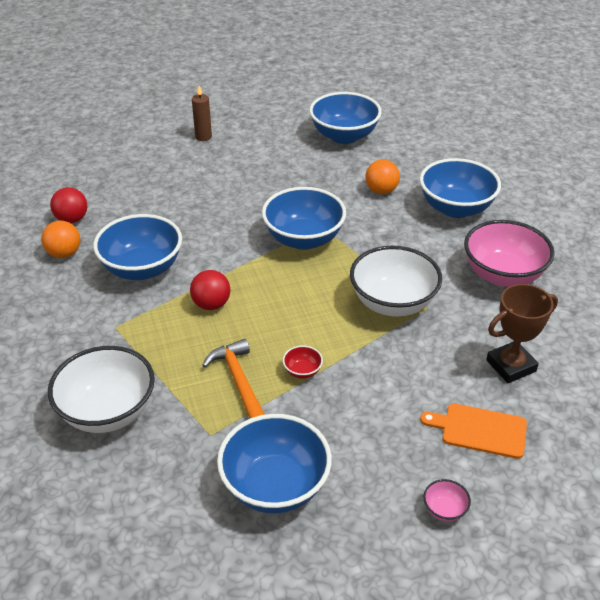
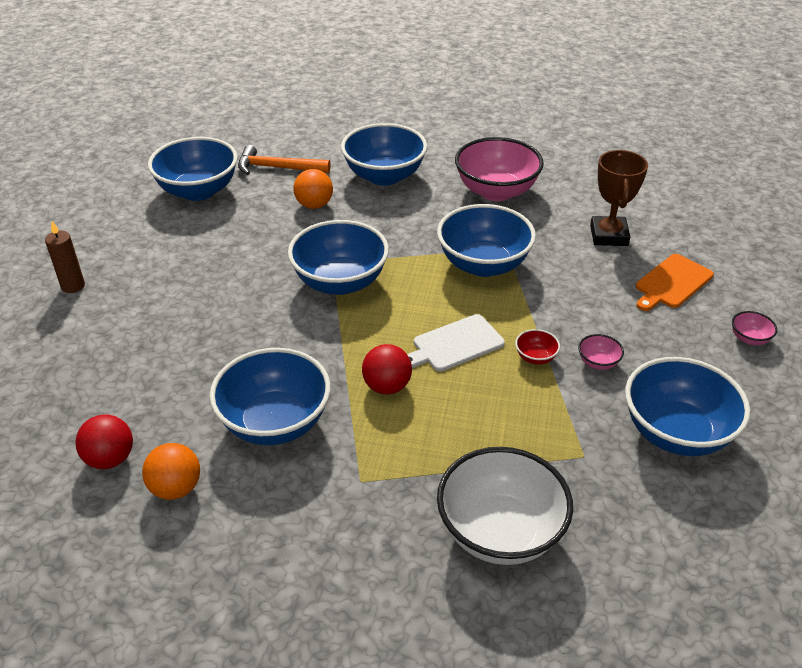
camera: 60 degrees left, 0 degrees up
(239, 382) = (522, 407): orange hammer -> orange hammer (277, 168)
(282, 322) = (455, 344): none -> white cutting board
(325, 411) = (598, 362): none -> pink bowl
(393, 303) = (483, 264): white bowl -> blue bowl

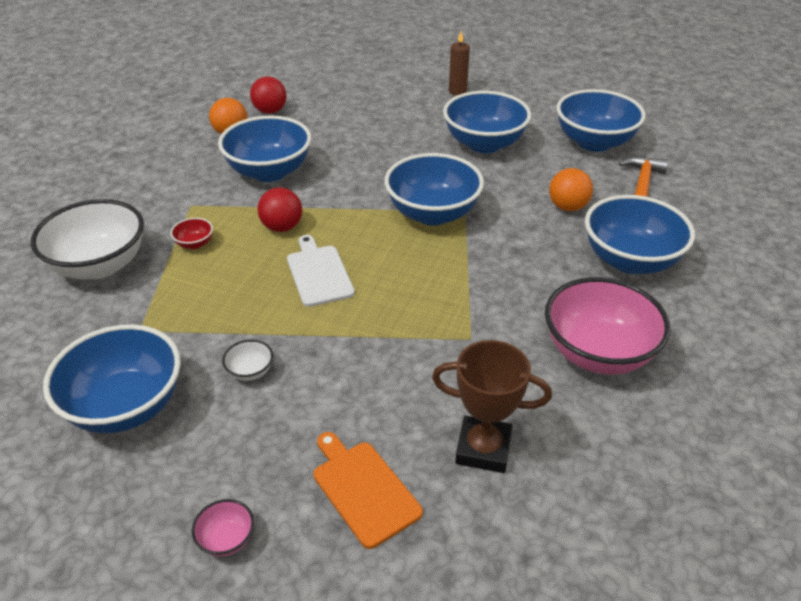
camera: 100 degrees right, 0 degrees up
(483, 264) = (441, 314): blue bowl -> blue bowl (484, 144)
(535, 357) = (278, 325): red bowl -> red bowl (194, 244)
(598, 362) = (250, 371): pink bowl -> white bowl

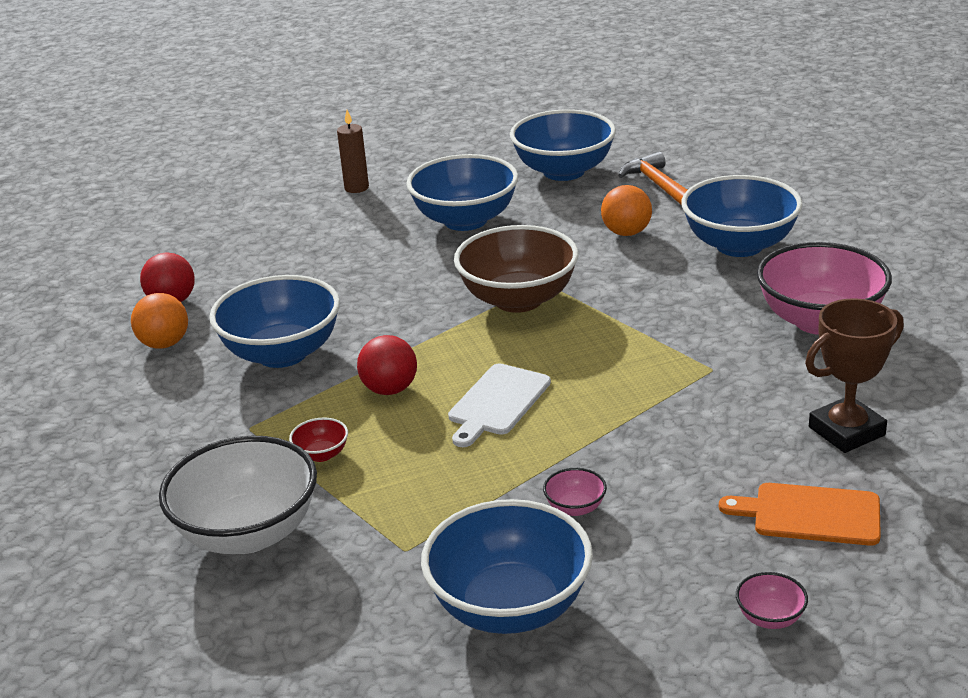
camera: 40 degrees left, 10 degrees down
(250, 371) = (575, 508): white bowl -> pink bowl
(318, 273) = (497, 403): white cutting board -> white cutting board turned 90 degrees counterclockwise
(432, 214) = (518, 299): blue bowl -> brown bowl

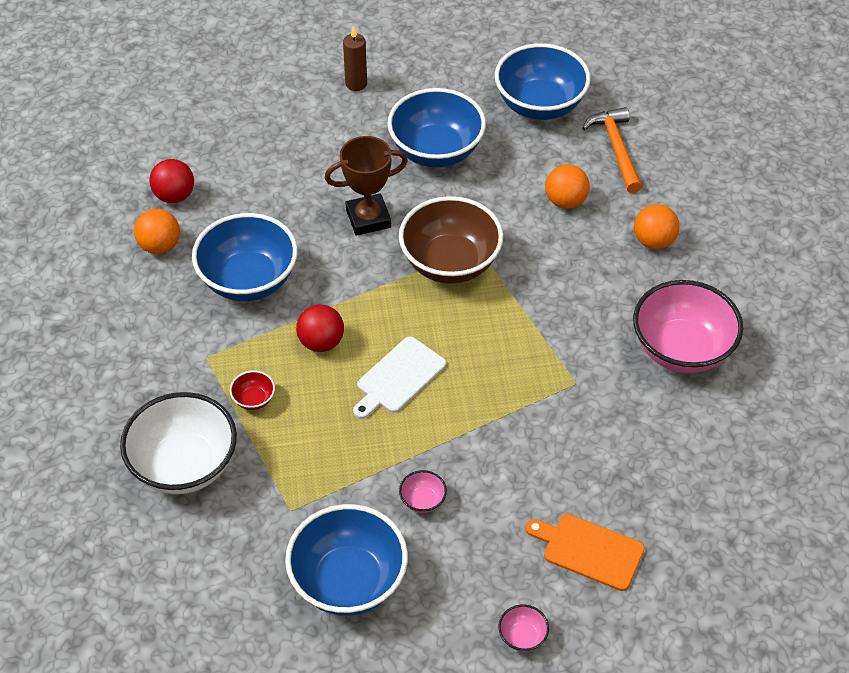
camera: 10 degrees right, 20 degrees up
(739, 245) = (653, 241): blue bowl -> orange ball
(846, 431) = (651, 475): brown trophy -> brown trophy (368, 218)

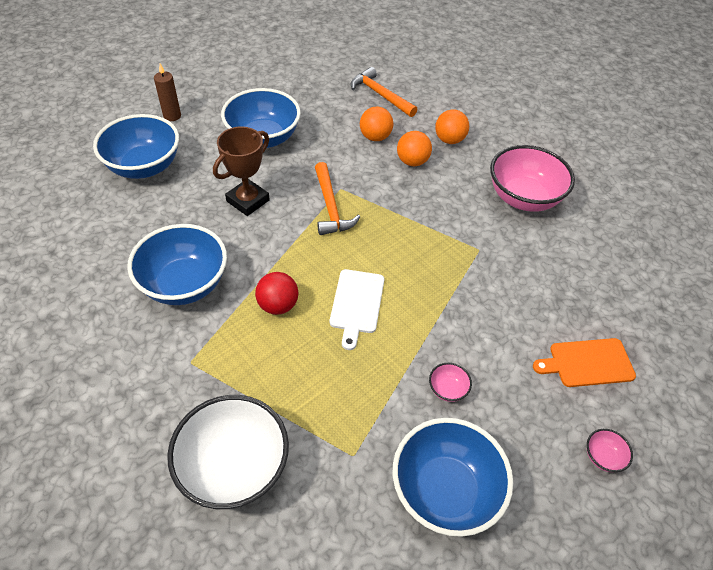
camera: 35 degrees left, 0 degrees up
(160, 246) = (88, 290): orange ball -> orange ball (412, 161)
(174, 196) = (76, 246): red ball -> none
(254, 399) = (255, 377): red bowl -> none
(450, 263) = (330, 207): brown bowl -> orange hammer
(540, 105) = (311, 86): blue bowl -> blue bowl (144, 167)

